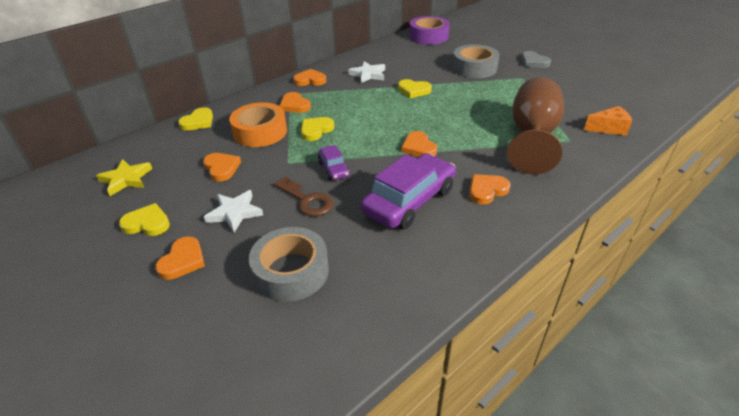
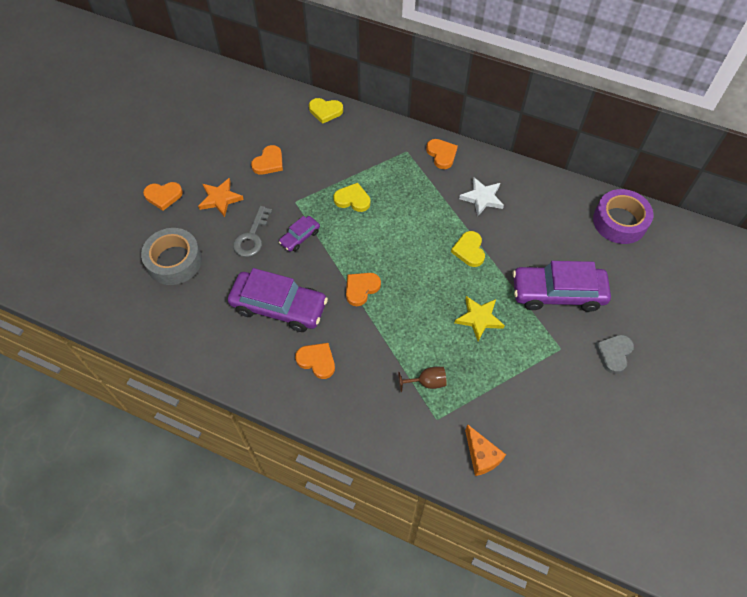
camera: 65 degrees right, 20 degrees up
(126, 179) = (231, 114): yellow star -> yellow star (479, 318)
(147, 223) = (190, 155): yellow heart -> none
(235, 213) = (220, 199): white star -> orange star
(260, 132) = (330, 161): orange tape -> none
(294, 105) = (387, 164): orange heart -> none
(307, 200) = (252, 237): brown key -> grey key
(474, 68) = (557, 293): grey tape -> purple car
(532, 137) = (427, 382): brown goblet -> brown goblet, size x0.40

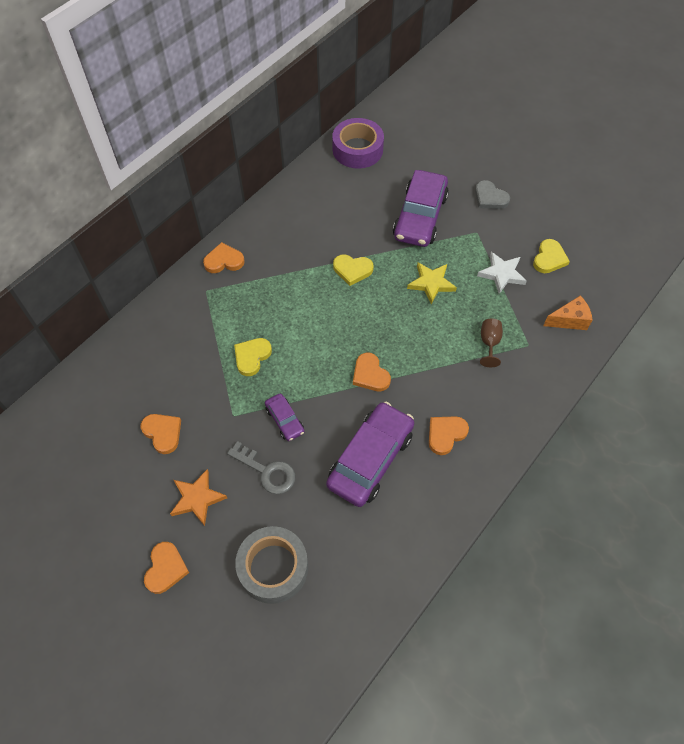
camera: 75 degrees left, 0 degrees up
(325, 111) = (110, 356): yellow heart -> yellow heart (549, 258)
(482, 198) = (293, 242): white star -> white star (501, 274)

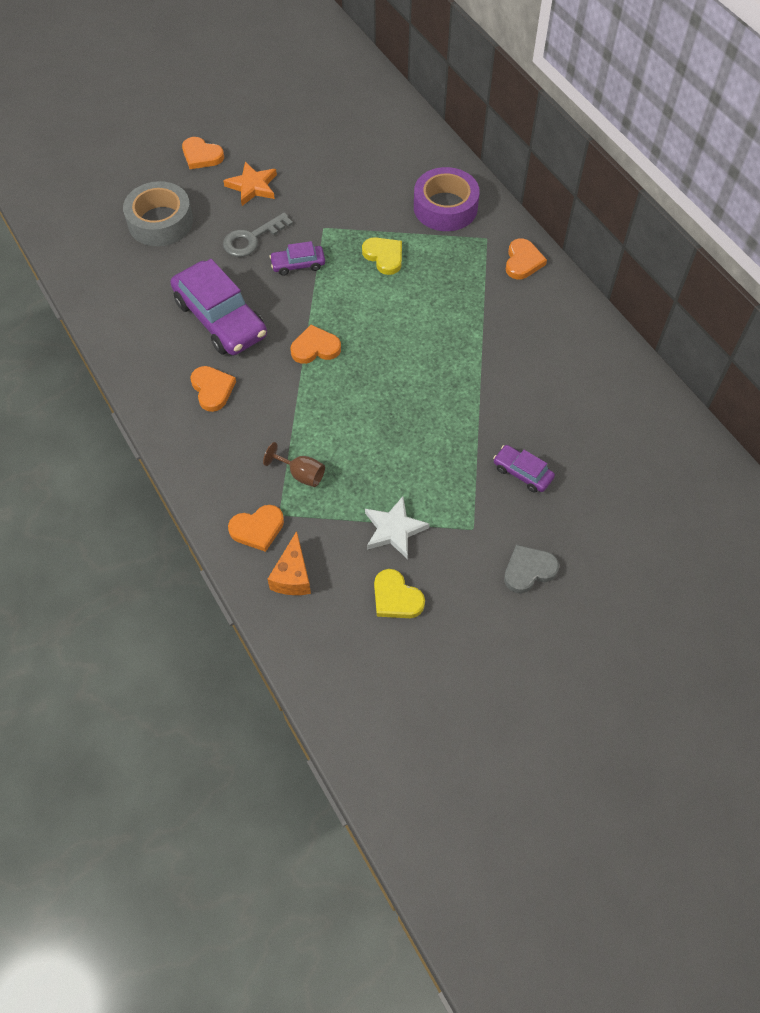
camera: 110 degrees right, 0 degrees up
(163, 433) = (330, 176): orange heart -> orange heart (257, 529)
(352, 270) = (463, 374): yellow heart -> none
(357, 149) = (669, 442): purple tape -> purple tape (445, 207)
(420, 217) = (522, 473): purple car -> purple car, size x0.48
(431, 283) = (411, 447): yellow star -> none

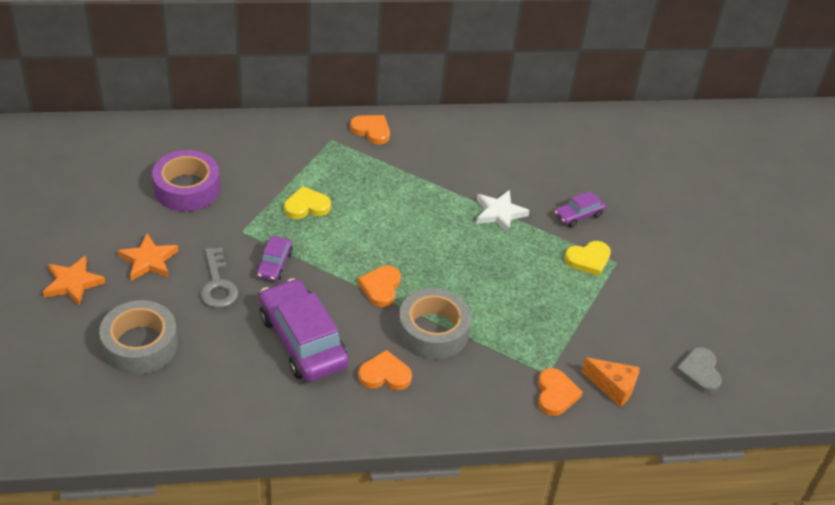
camera: 70 degrees left, 15 degrees down
(201, 156) = (73, 283): orange heart -> orange star
(220, 318) = (302, 340): purple car -> purple car turned 105 degrees counterclockwise
(284, 406) = (433, 331): none -> grey tape
(301, 474) = (513, 345): brown goblet -> none
(394, 529) = (596, 307): white star -> white star (499, 213)
(396, 598) = (660, 330): yellow heart -> yellow heart (588, 259)
(445, 207) = (278, 149): purple tape -> purple tape (187, 188)
(528, 570) = (666, 247): grey heart -> grey heart (699, 372)

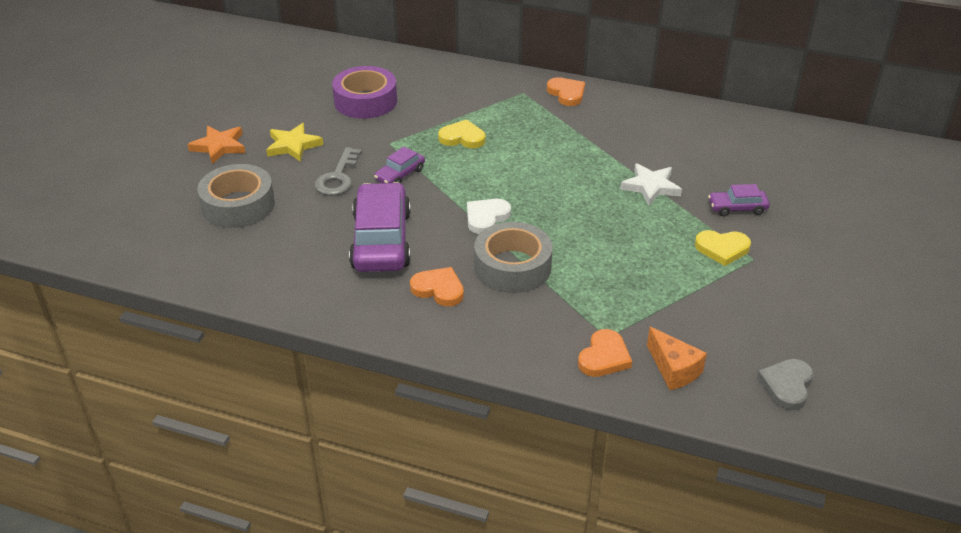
camera: 30 degrees right, 5 degrees down
(149, 260) = (293, 145): orange star -> yellow star
(381, 287) = (486, 218): orange heart -> white heart

